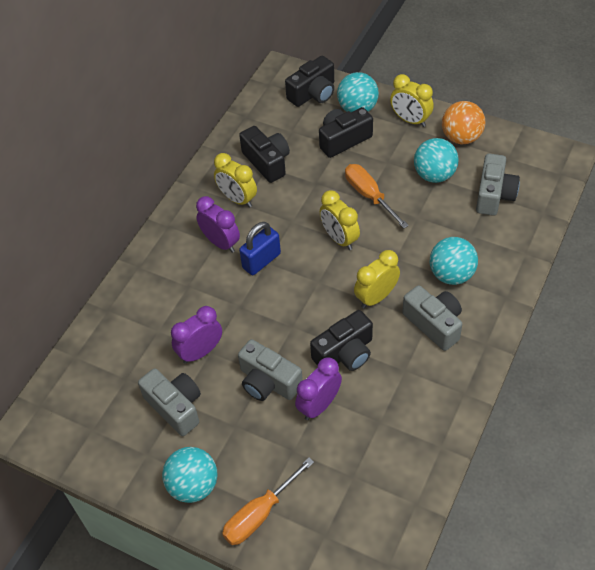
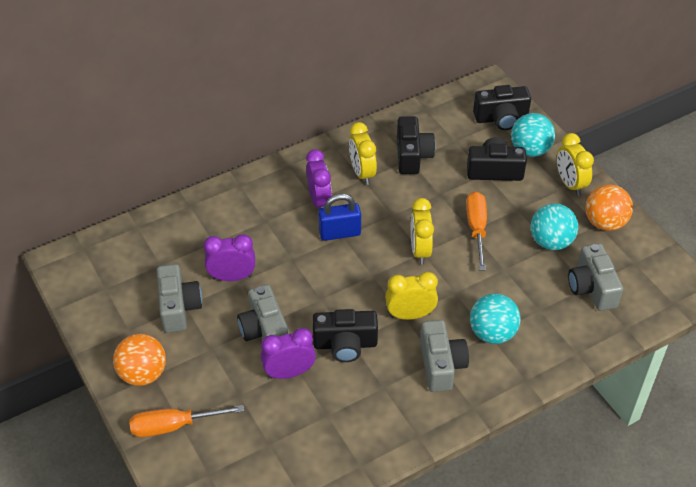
camera: 30 degrees right, 5 degrees down
(193, 485) = (143, 374): turquoise ball -> orange ball
(494, 195) = (591, 288): grey camera -> grey camera turned 120 degrees clockwise

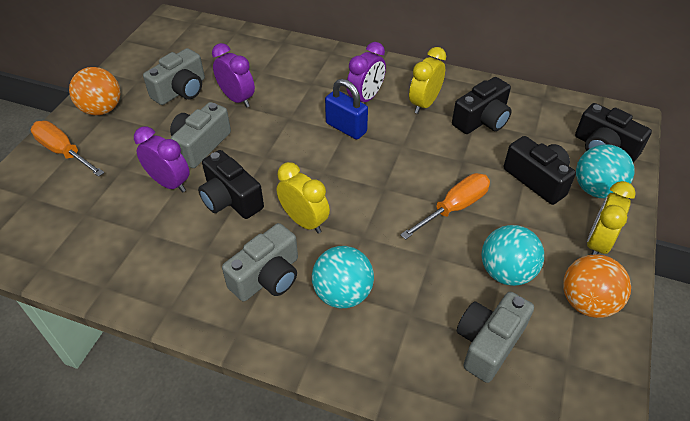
camera: 50 degrees right, 0 degrees up
(420, 250) = (384, 185): yellow clock -> none

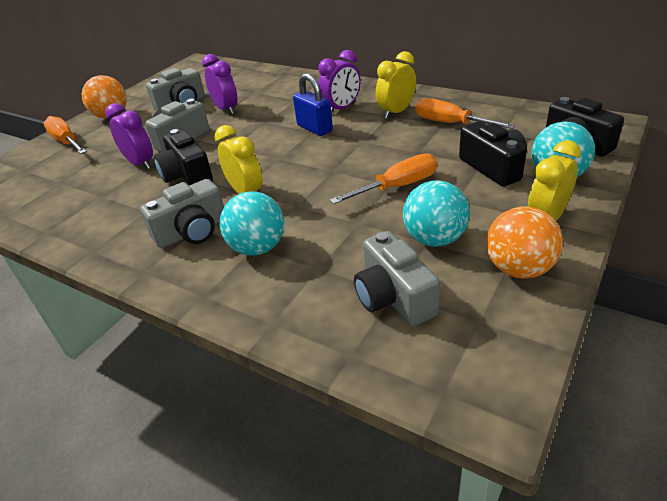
camera: 15 degrees right, 10 degrees down
(482, 120) = (450, 123): black camera -> orange screwdriver
(488, 343) = (393, 297): grey camera -> grey camera turned 75 degrees counterclockwise

